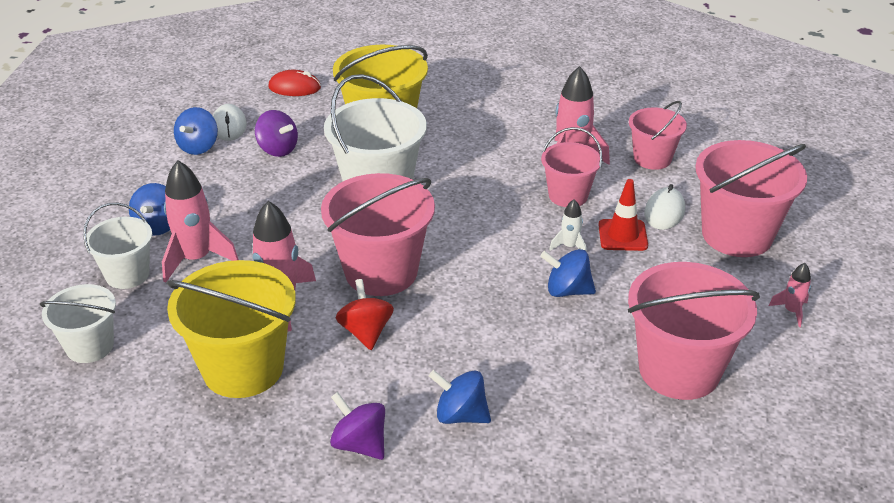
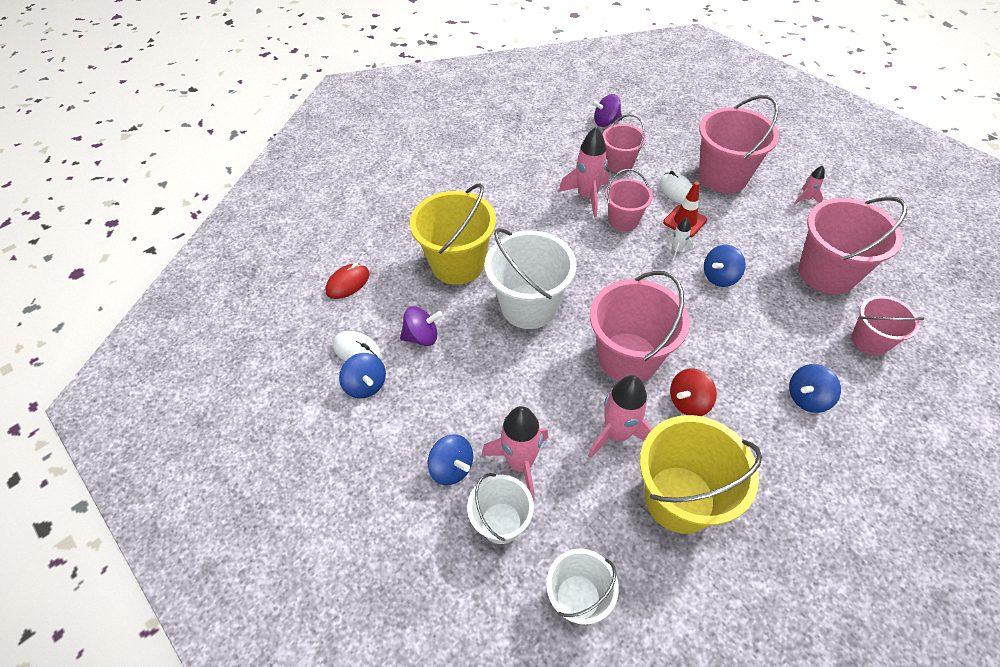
camera: 50 degrees left, 15 degrees up
(360, 444) = (805, 469): purple spinning top -> purple spinning top (605, 122)
(366, 332) = (688, 402): red spinning top -> red spinning top turned 60 degrees counterclockwise
(606, 440) = (870, 341): none -> pink bucket

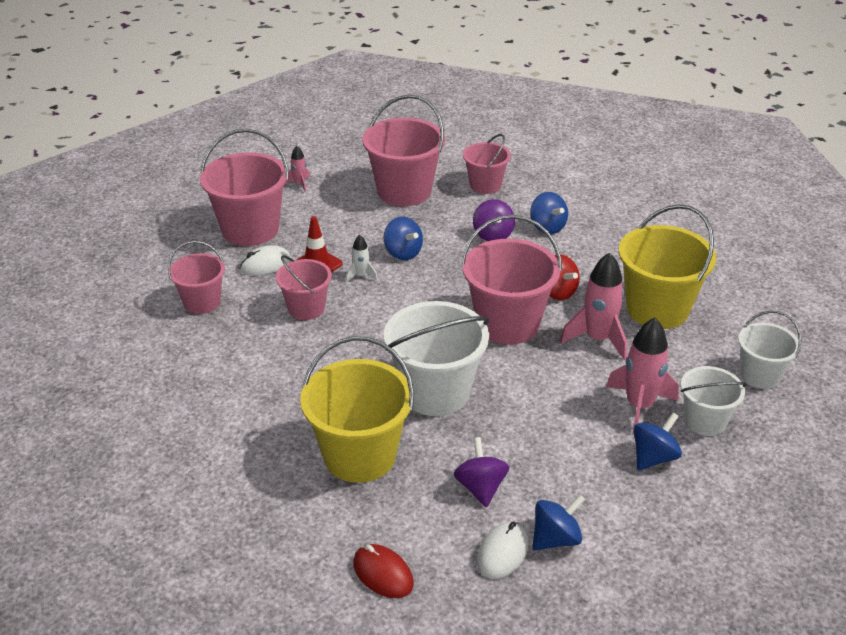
camera: 90 degrees left, 15 degrees down
(587, 197) = (257, 334): pink rocket -> none
(605, 122) = (112, 306): purple spinning top -> purple spinning top (493, 235)

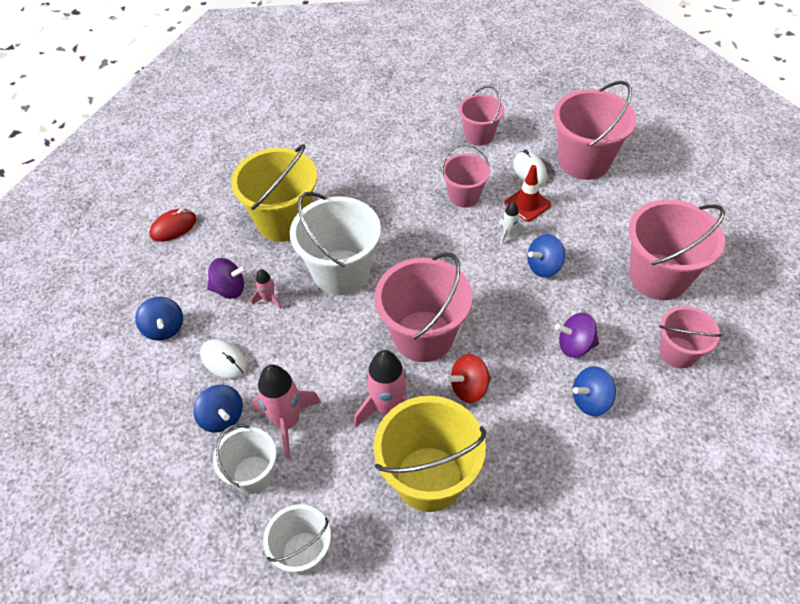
camera: 100 degrees right, 15 degrees up
(299, 184) = (665, 195): pink rocket -> pink rocket (269, 299)
(502, 552) = (165, 294): white mouse -> white mouse (224, 360)

